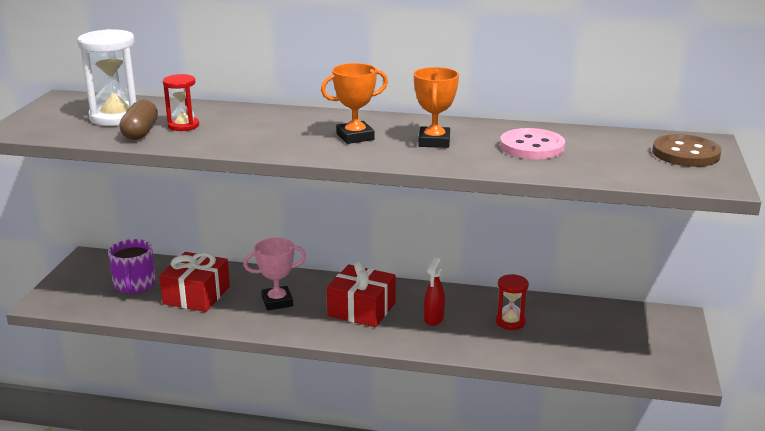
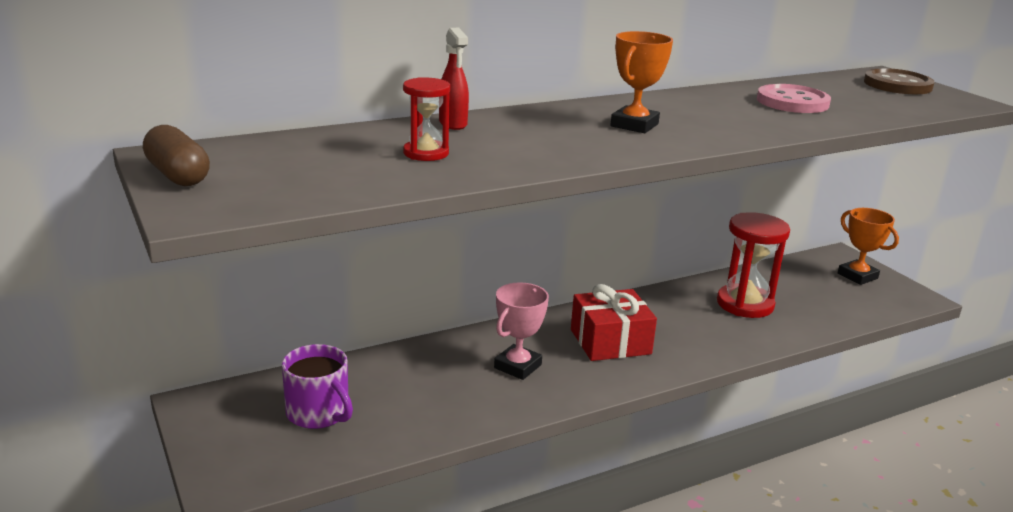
camera: 40 degrees left, 0 degrees up
(116, 117) = (311, 162): white hourglass -> none
(140, 132) = (393, 172): brown capsule -> brown capsule (178, 175)
(196, 295) = (417, 394): red gift -> none
(433, 319) = (685, 326): red spray bottle -> red spray bottle (453, 124)
(434, 142) = (711, 114): orange trophy -> orange trophy (857, 276)
(510, 322) = (745, 304): red hourglass -> red hourglass, size x1.73

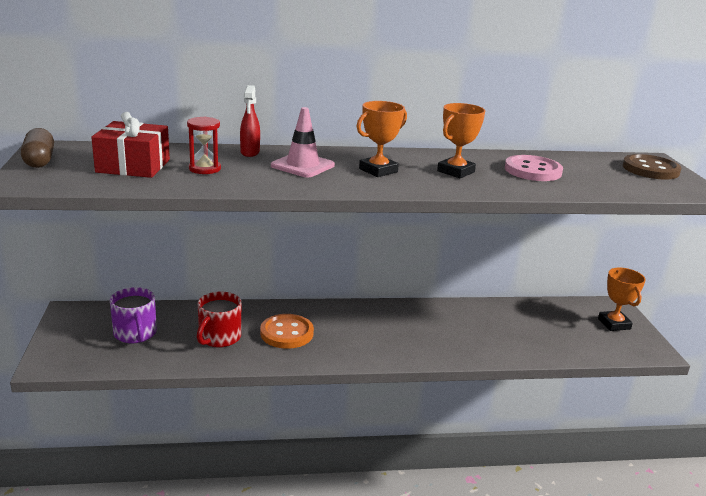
camera: 20 degrees right, 0 degrees up
(437, 392) = (219, 337): none -> red mug
(517, 366) = (287, 333): pink trophy -> orange button
(540, 132) = (302, 165): none -> pink traffic cone
(610, 342) = (367, 331): red gift -> red gift (133, 166)
(718, 114) = (455, 171): none -> orange trophy
(745, 304) = (496, 326): red hourglass -> none

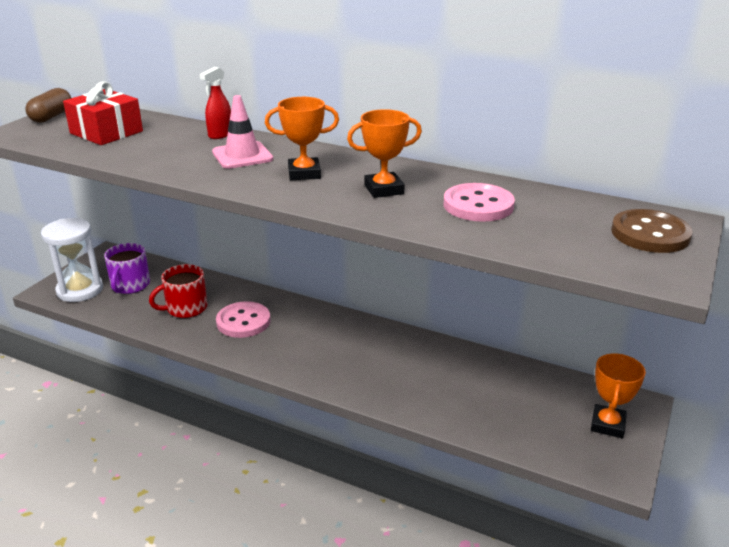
camera: 35 degrees right, 5 degrees up
(85, 352) = (80, 290): none -> white hourglass
(204, 169) = (155, 144): red hourglass -> none
(287, 333) = (243, 321): orange button -> pink button

